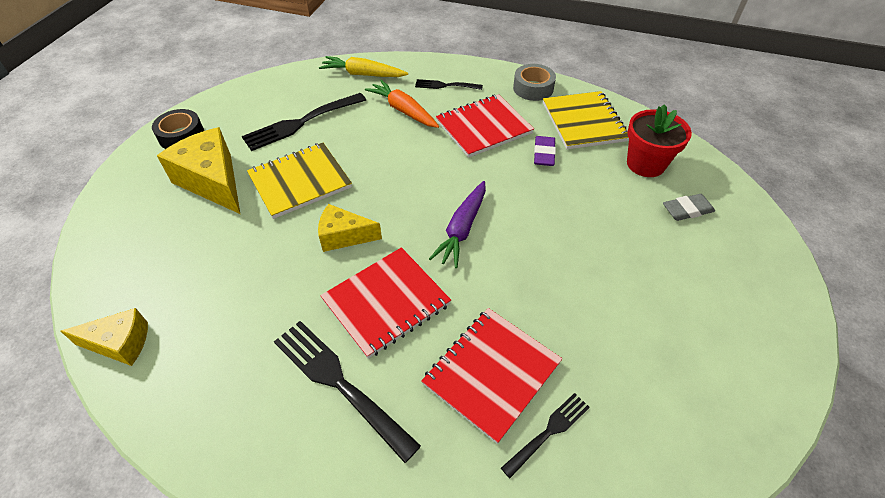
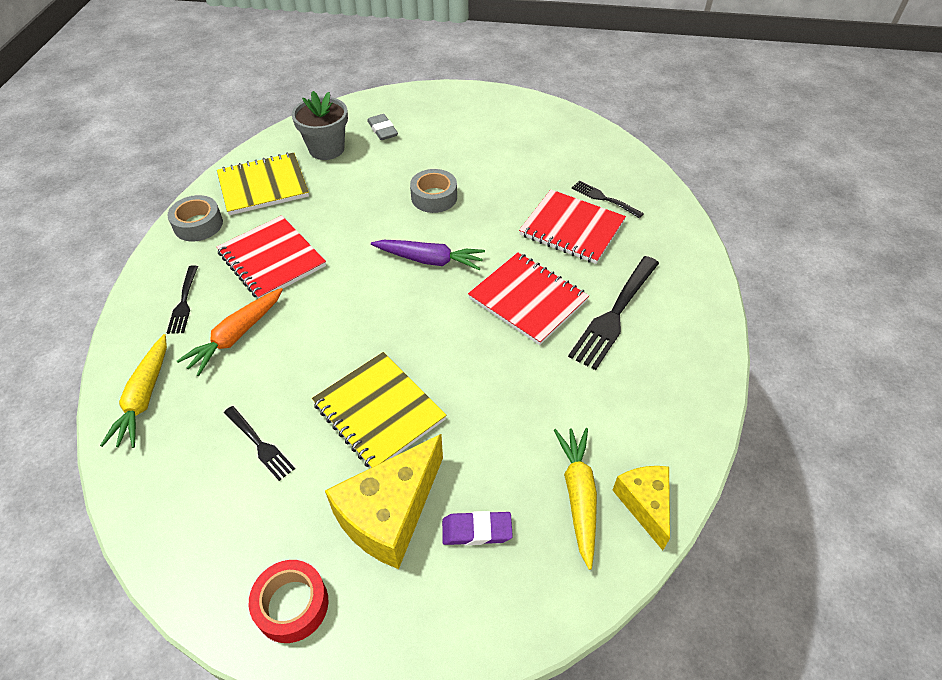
camera: 100 degrees left, 0 degrees up
(157, 295) = (578, 496): none -> yellow carrot
(181, 136) = (292, 605): black tape -> red tape
(301, 123) = (260, 444): black fork -> black fork, size x0.56
(344, 236) = (457, 348): yellow cheese -> none
(544, 154) = (315, 212): purple eraser -> purple eraser (476, 530)
(561, 243) = (434, 197): none -> grey tape
(645, 164) = (326, 149): red flower pot -> grey flower pot

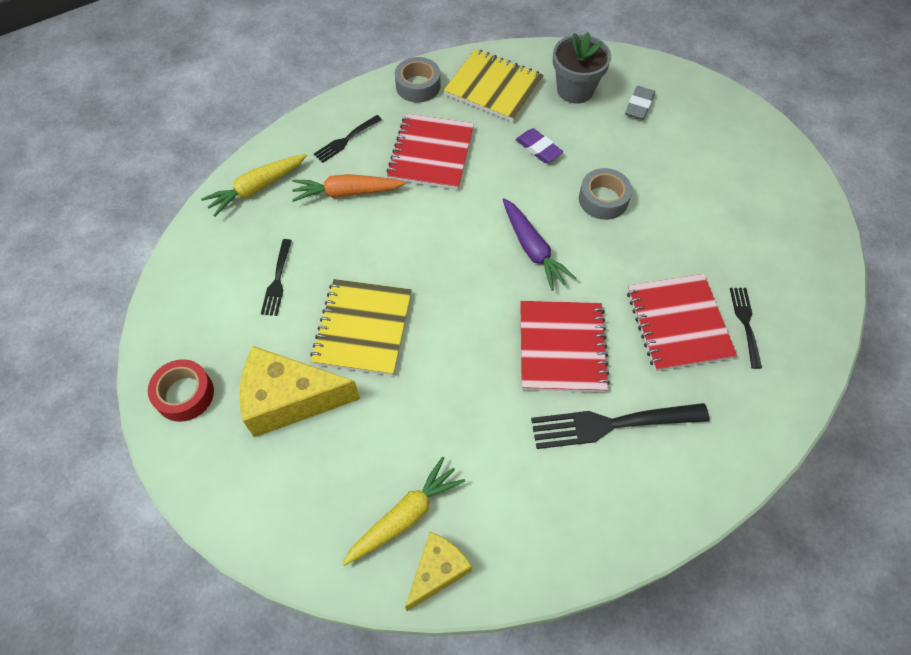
camera: 50 degrees right, 10 degrees up
(476, 530) = (320, 465): purple eraser -> purple eraser (538, 148)

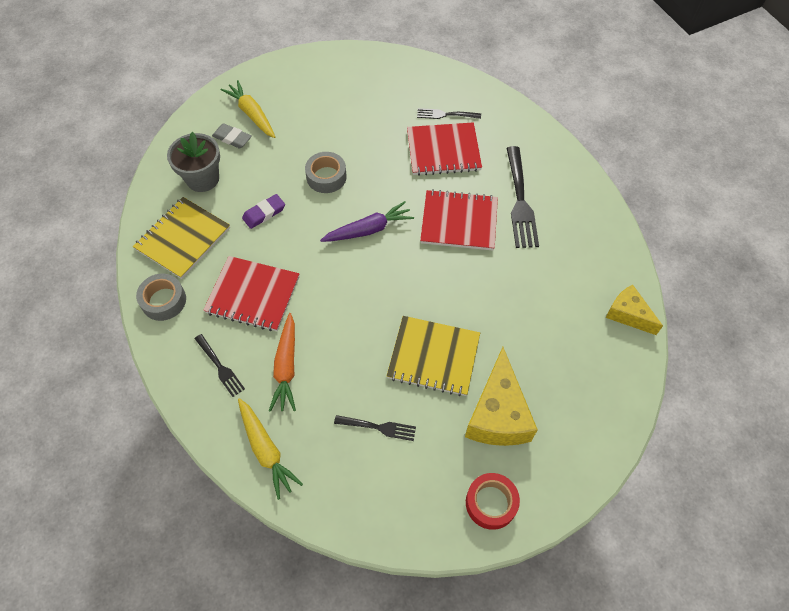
camera: 85 degrees left, 0 degrees up
(405, 516) = (591, 333): yellow carrot -> yellow carrot (252, 114)

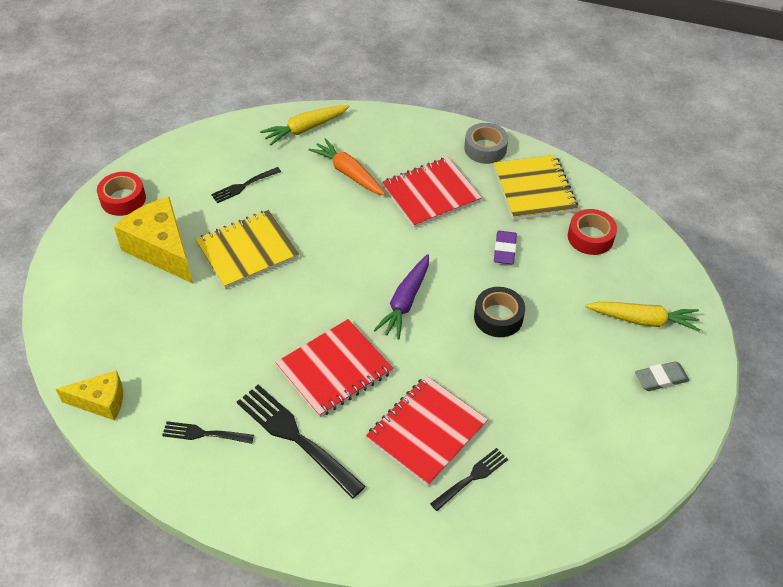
camera: 135 degrees right, 10 degrees down
(202, 179) = (590, 237): grey flower pot -> red tape
(220, 367) = (393, 144): black fork -> black fork (204, 434)
(232, 138) = (623, 286): grey eraser -> grey eraser (661, 378)
(266, 450) = (305, 129): yellow carrot -> yellow carrot turned 45 degrees counterclockwise
(326, 177) = (498, 317): grey tape -> black tape

